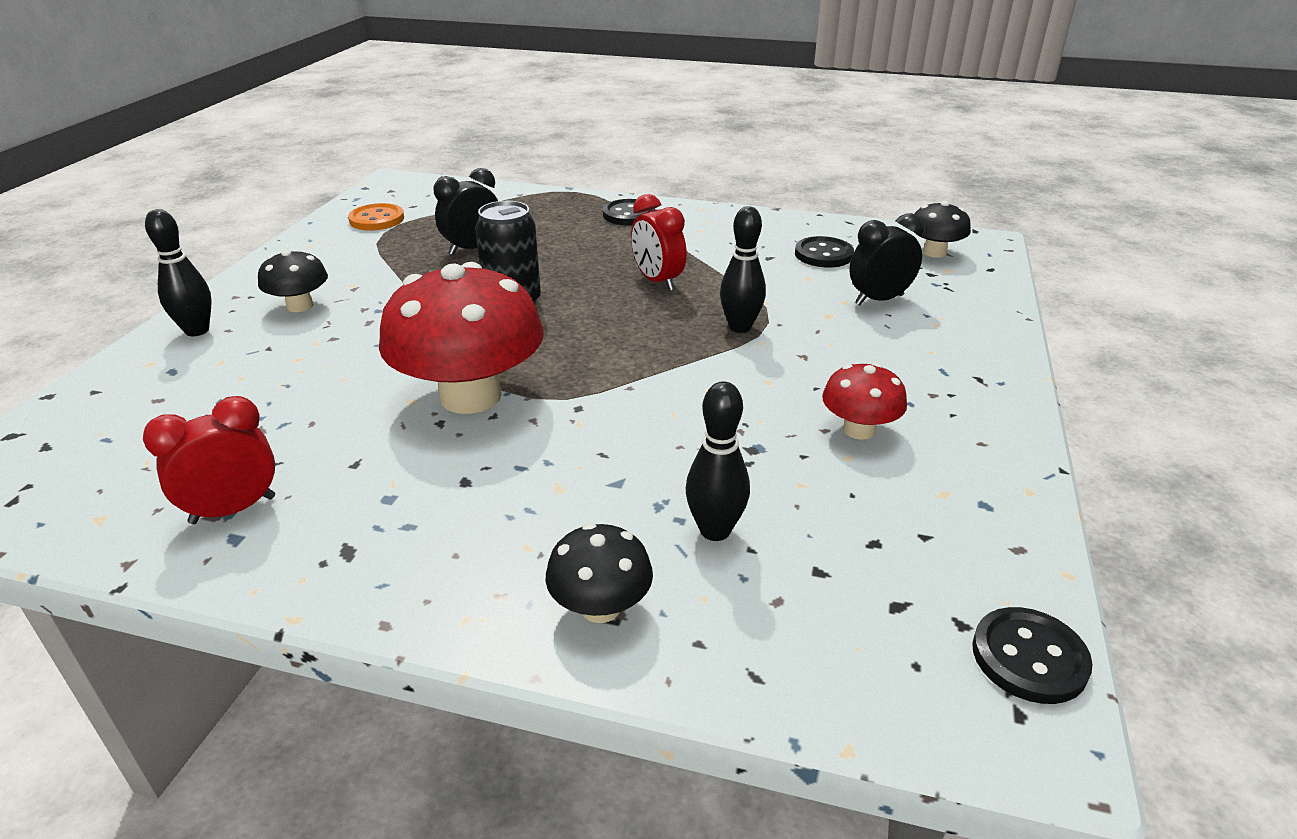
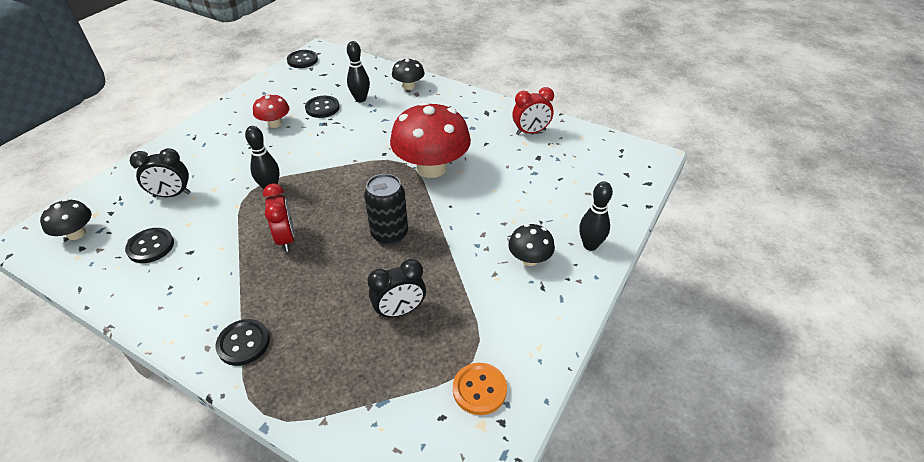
camera: 165 degrees left, 10 degrees up
(791, 486) = (322, 108): none -> black button

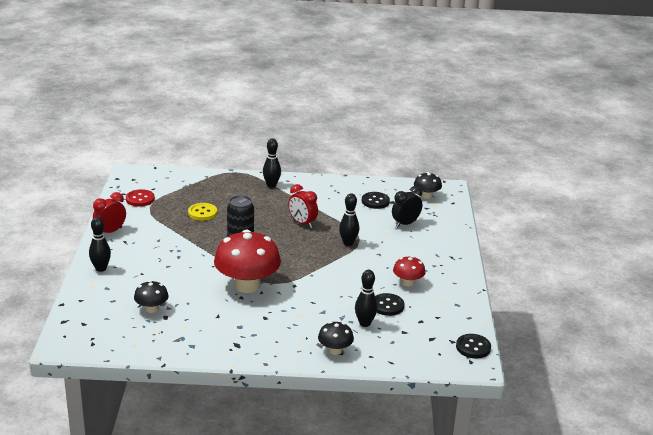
camera: 150 degrees right, 15 degrees down
(243, 343) = (271, 185): black button -> black bowling pin
(400, 311) = (202, 213): black clock -> yellow button
(479, 389) = (140, 199): orange button -> red button
(529, 259) = (139, 251): black mushroom -> black mushroom (151, 309)
(531, 132) = (183, 337): red clock -> red clock (110, 231)

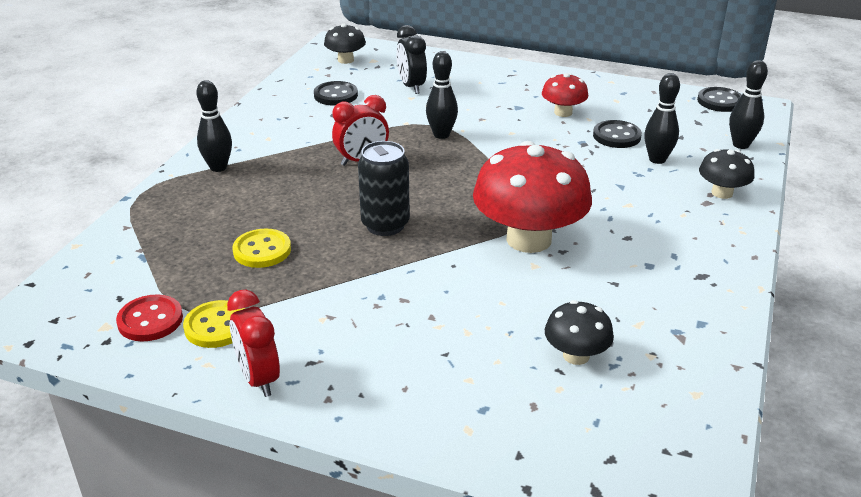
camera: 70 degrees left, 5 degrees up
(101, 268) = (404, 409): black bowling pin -> black bowling pin (740, 145)
(141, 215) = (217, 326): none -> yellow button

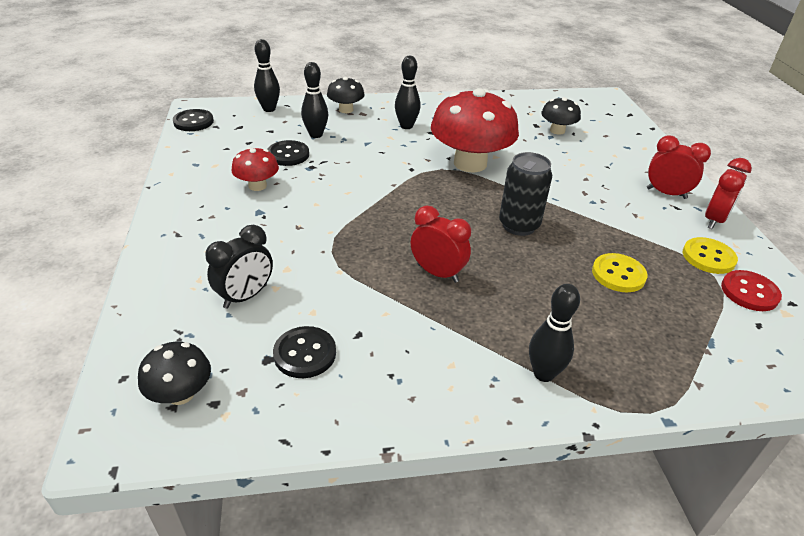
camera: 120 degrees left, 5 degrees up
(343, 371) = (666, 193): none -> red clock
(441, 135) = (349, 240): black bowling pin -> black bowling pin (406, 126)

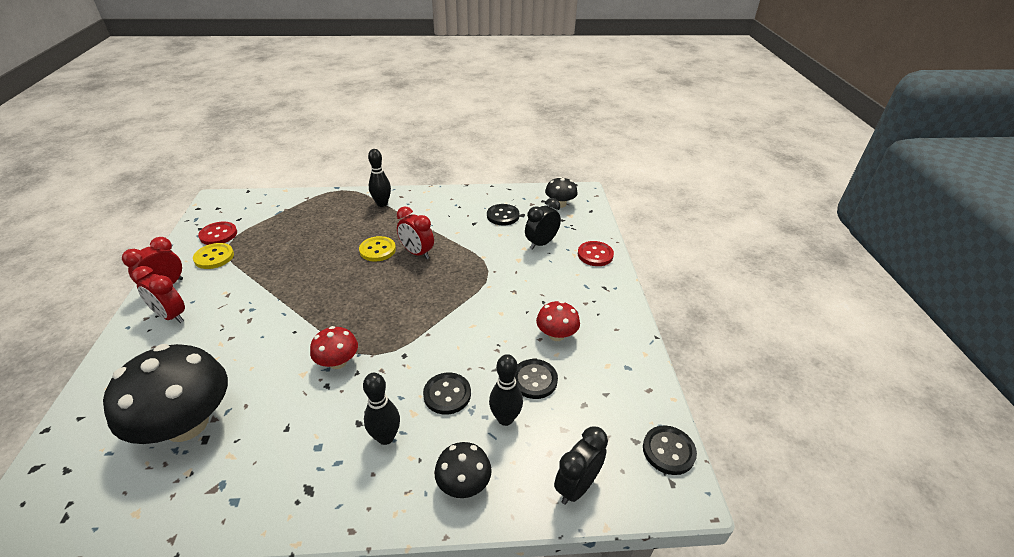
camera: 175 degrees left, 0 degrees up
(166, 279) = (595, 255): none -> red button
(269, 109) = (576, 486): black bowling pin -> black clock
(365, 146) = (447, 394): none -> black button
(470, 163) = (338, 362): red mushroom -> red mushroom, size x0.50
(519, 225) = (336, 287): black can -> none
(557, 130) = (187, 424): black mushroom -> black mushroom, size x2.01
(618, 274) = (293, 248): yellow button -> yellow button (377, 250)

